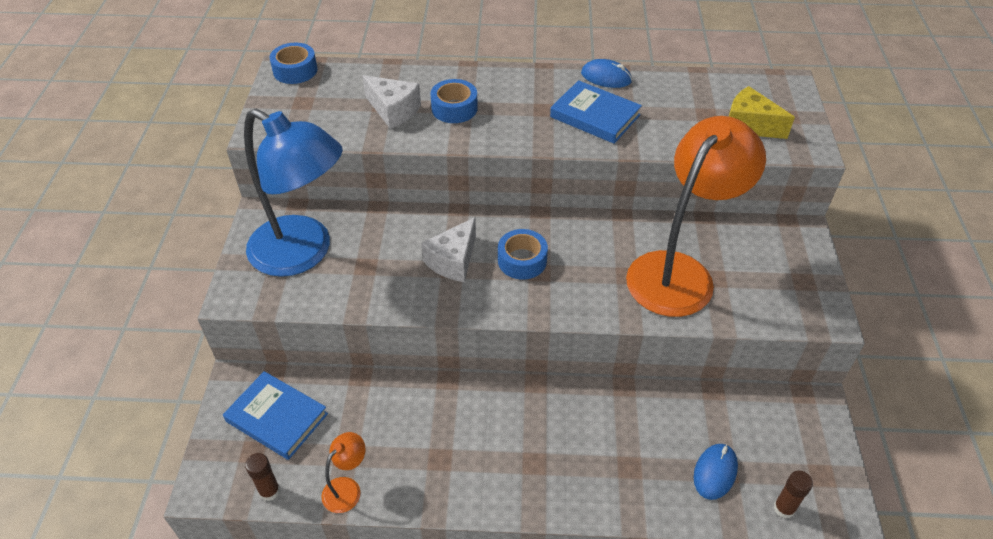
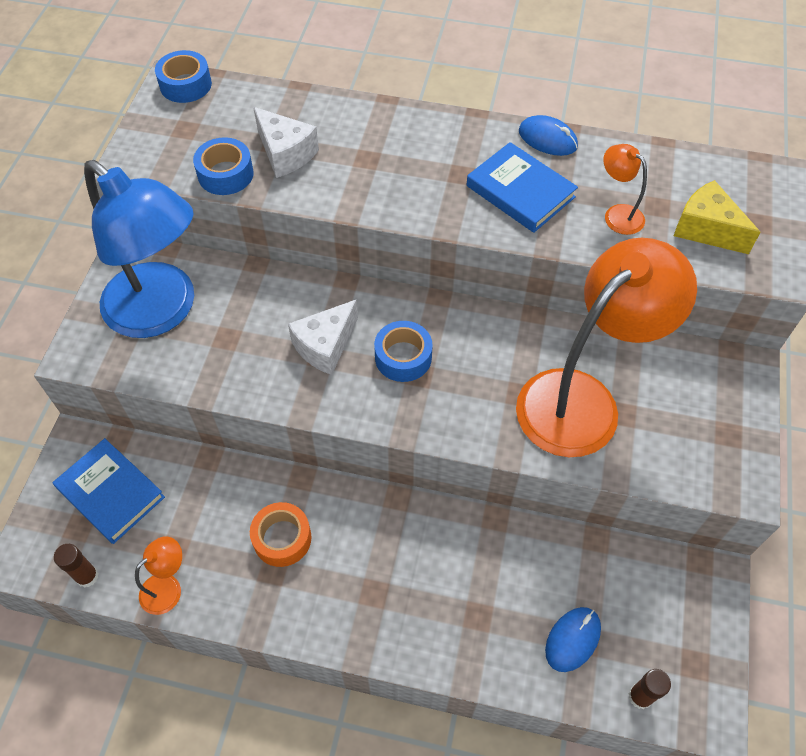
camera: 10 degrees right, 10 degrees up
(442, 431) = (282, 538): none -> orange tape
(454, 108) = (356, 159): blue tape -> blue tape (225, 174)
(677, 123) = (617, 214): none -> orange lamp

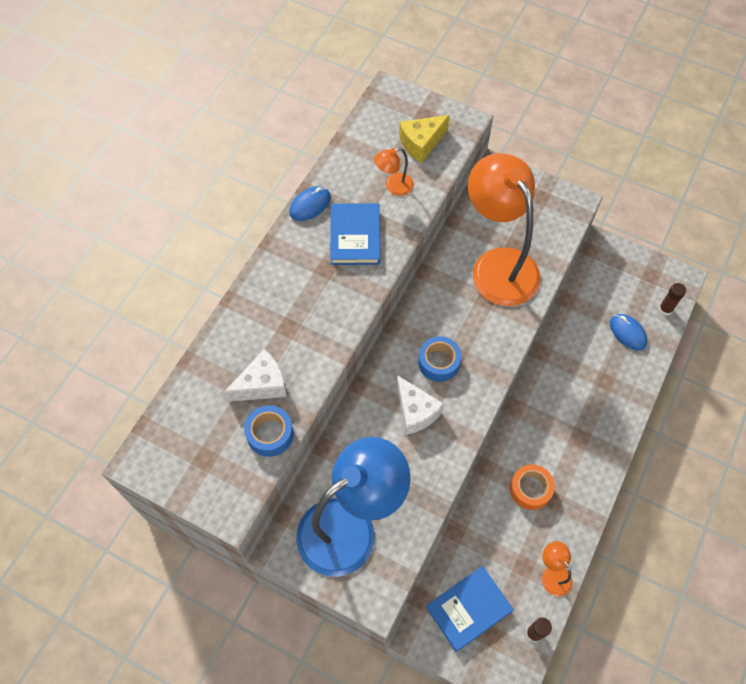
camera: 75 degrees left, 5 degrees up
(185, 85) = (148, 451): blue tape -> none
(520, 191) = (355, 236): blue book -> blue book turned 60 degrees counterclockwise

